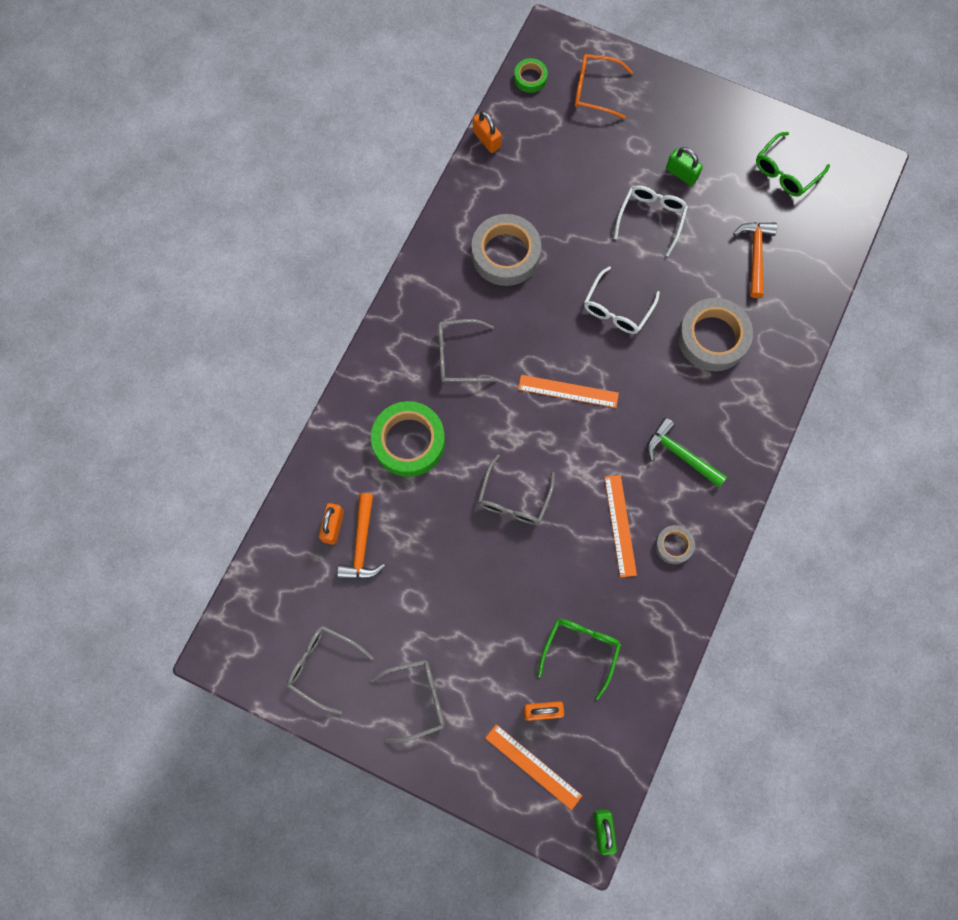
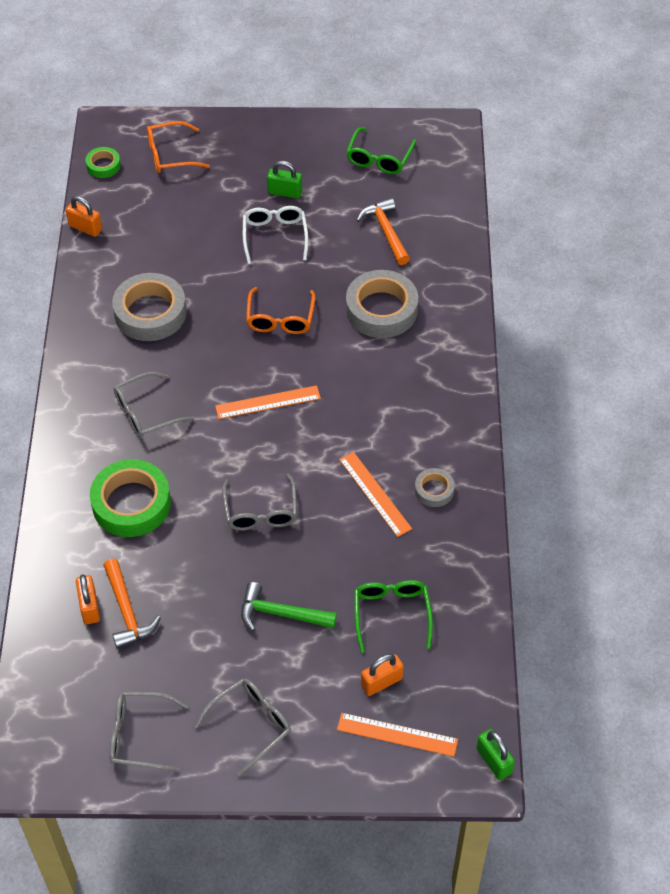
camera: 25 degrees left, 20 degrees down
(617, 309) = (280, 319): white glasses -> orange glasses
(681, 455) = (401, 414): green hammer -> green hammer (281, 613)

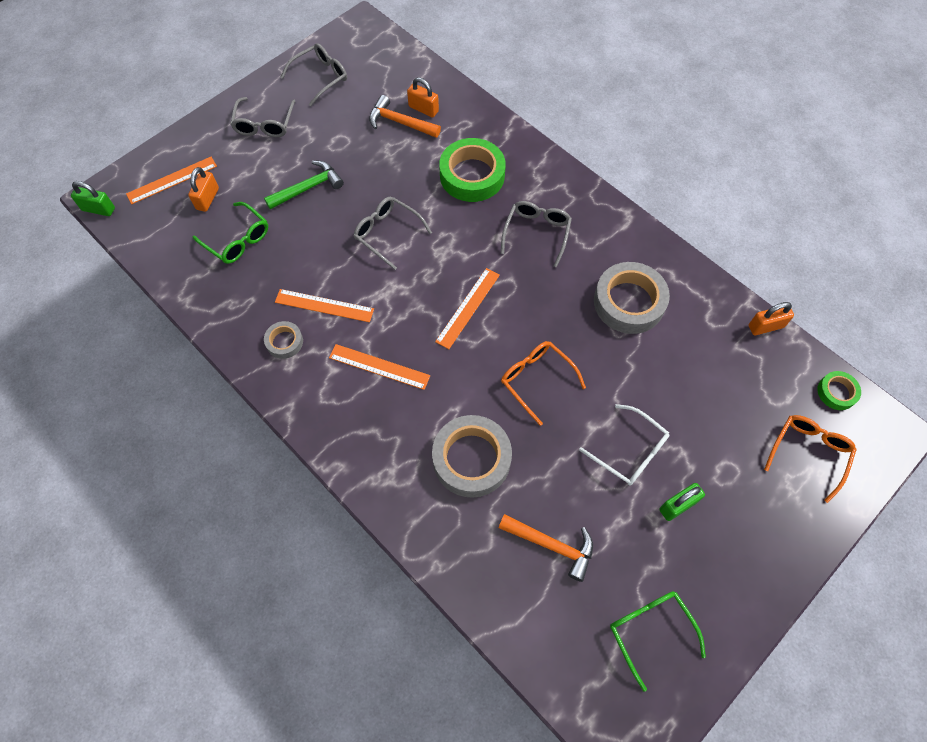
camera: 135 degrees right, 10 degrees up
(380, 415) = (379, 366): none -> orange ruler

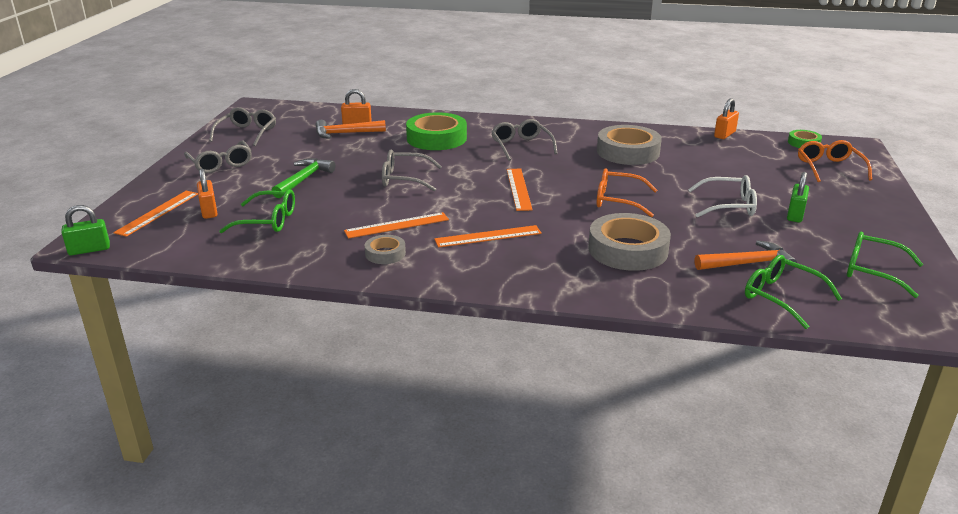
camera: 35 degrees left, 35 degrees down
(529, 606) = (781, 297): none -> green glasses

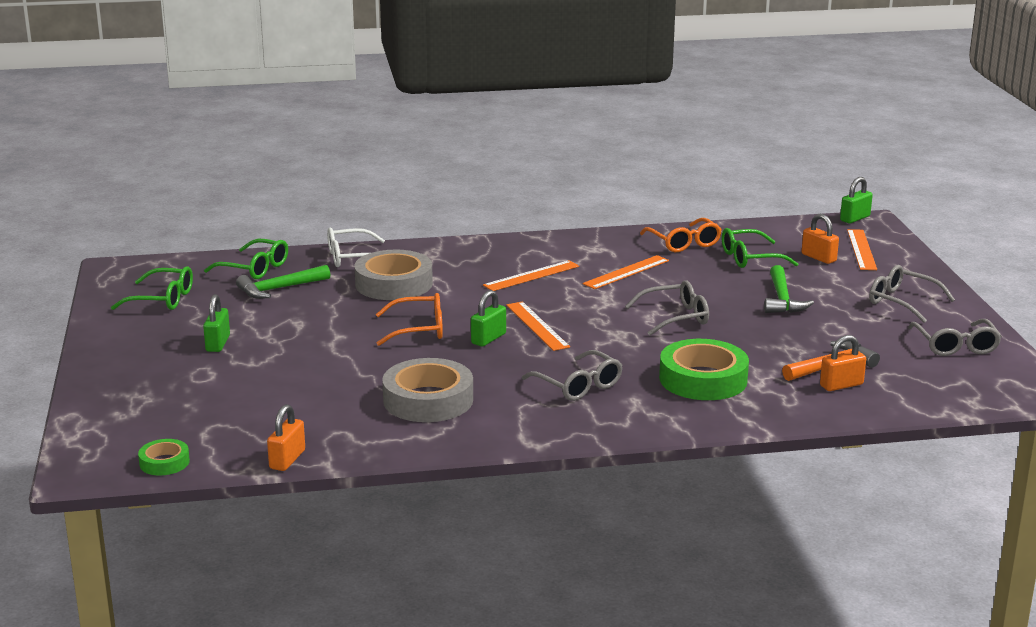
camera: 160 degrees right, 5 degrees down
(385, 253) = (609, 250): grey tape -> none
(564, 185) = (488, 338): none -> green padlock
(729, 206) = (292, 343): white glasses -> white glasses (351, 257)
(748, 264) = (279, 289): orange hammer -> green hammer
(829, 168) = (146, 418): orange glasses -> orange glasses (684, 243)

